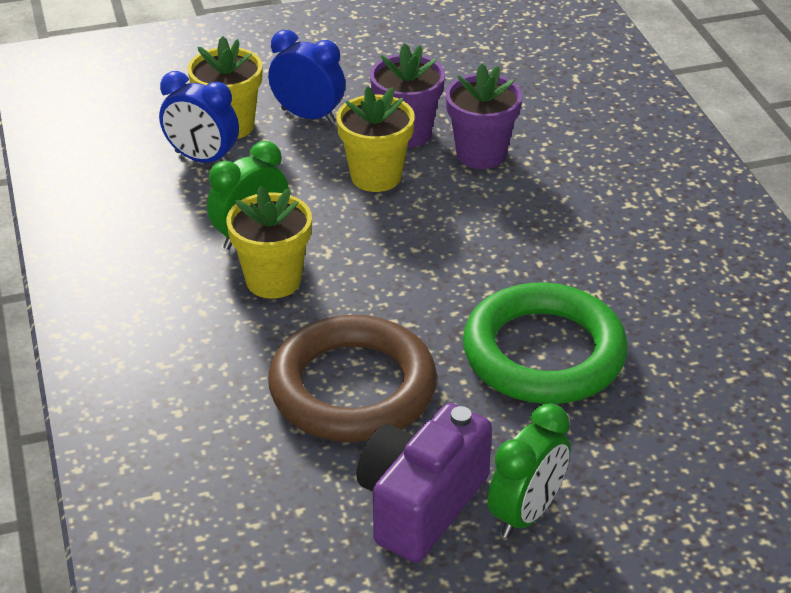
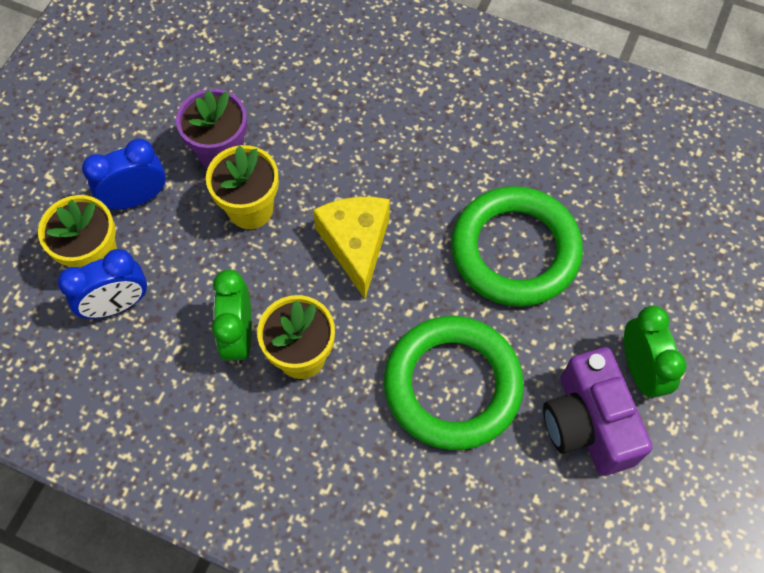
camera: 50 degrees left, 25 degrees up
(352, 388) = (452, 385): brown ring -> green ring
(419, 252) = (356, 245): none -> yellow cheese
(481, 154) = (289, 128): purple flower pot -> none

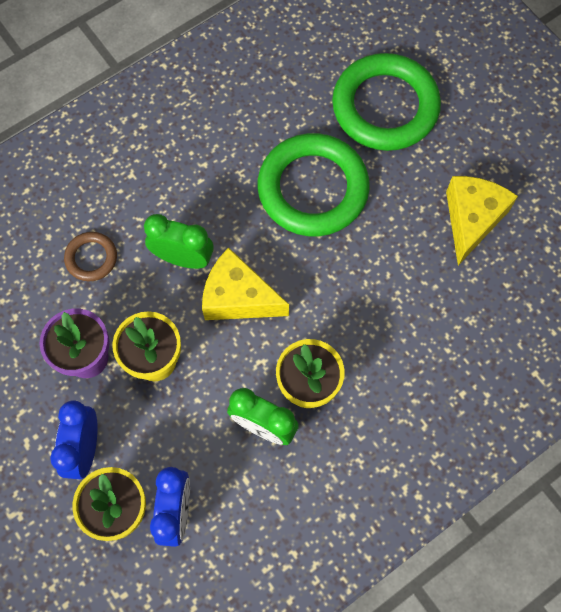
camera: 60 degrees left, 5 degrees up
(318, 104) = (91, 258): none -> brown ring
(452, 385) = (393, 292): green ring -> green ring (385, 107)
(587, 424) = (471, 220): purple camera -> yellow cheese
(640, 370) = (452, 163): green clock -> green clock (183, 258)

